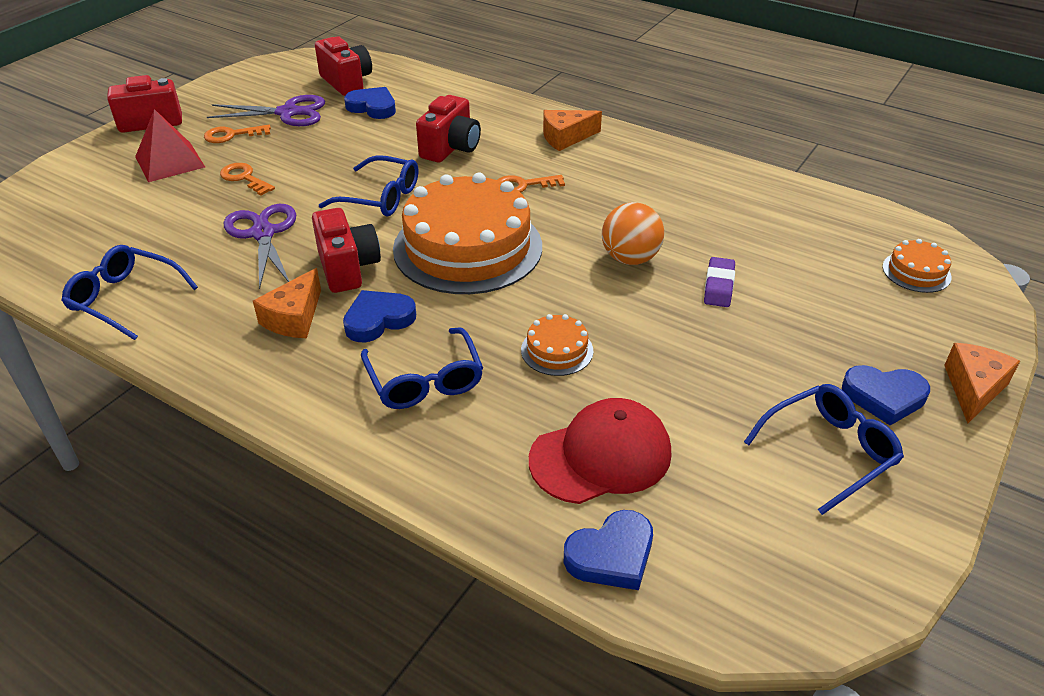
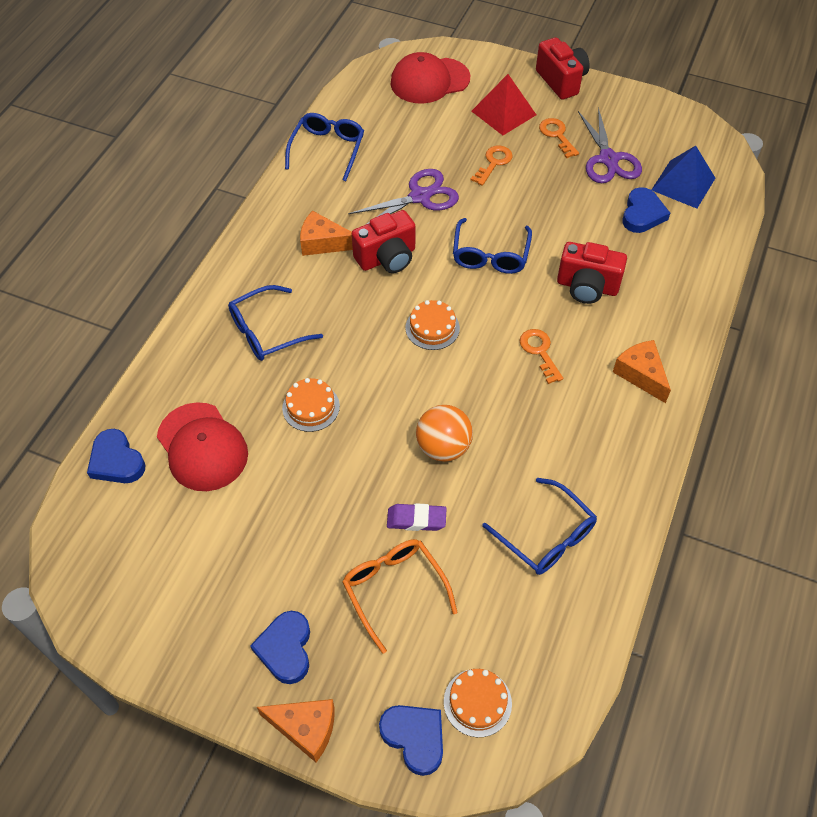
camera: 80 degrees right, 15 degrees up
(68, 204) = (429, 81): none -> red cap
(347, 82) = (683, 184): red camera -> blue pyramid
(378, 320) = (329, 290): blue heart -> blue heart (414, 738)
(467, 247) = (432, 328): orange cake -> orange cake, size x0.43
(803, 310) = (394, 590): none -> orange glasses
(829, 451) = (218, 600): blue glasses -> blue glasses (546, 536)

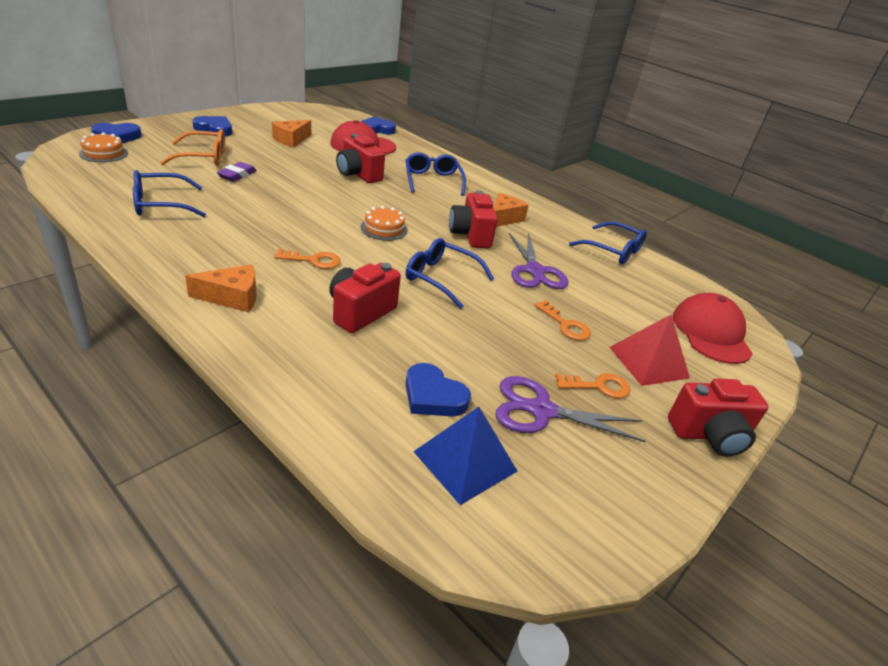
camera: 105 degrees right, 20 degrees down
(305, 728) = (168, 122): orange cheese -> orange cheese (291, 140)
(311, 407) = (358, 175): orange cake -> red camera
(443, 447) = (276, 198): orange ball -> none

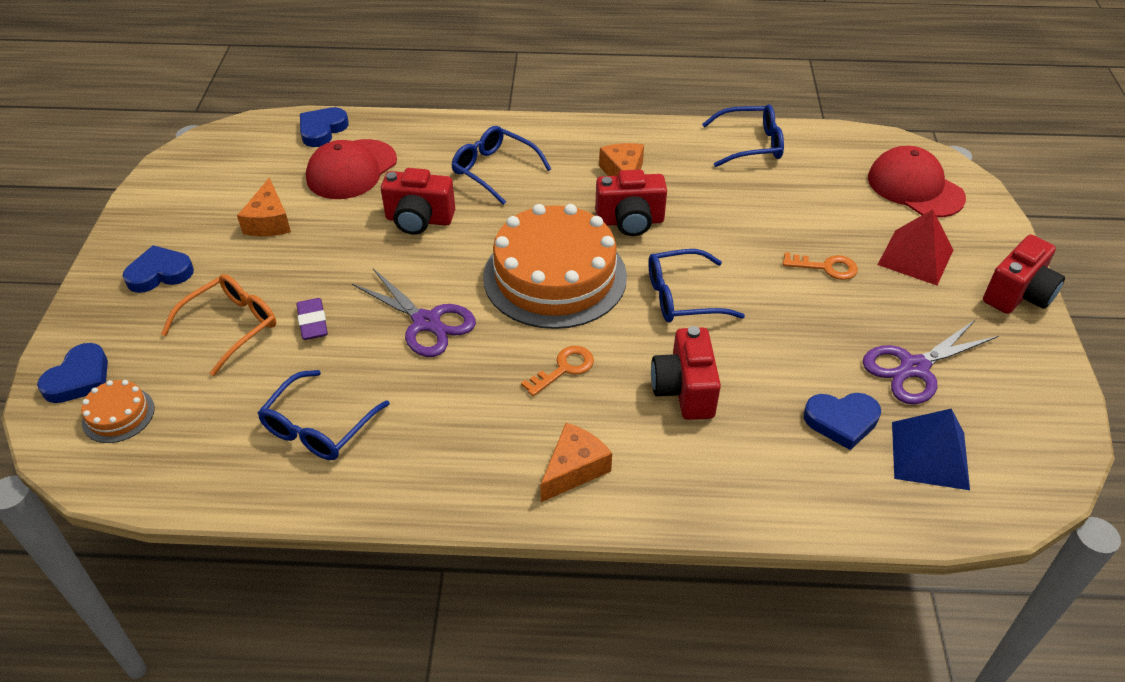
camera: 35 degrees left, 10 degrees up
(384, 229) = (555, 276): orange cake -> orange cake, size x2.35
(470, 235) = (630, 221): red camera -> red camera turned 45 degrees counterclockwise
(535, 271) = (731, 223): purple scissors -> purple scissors (426, 322)
(598, 386) = (916, 311): orange key -> none

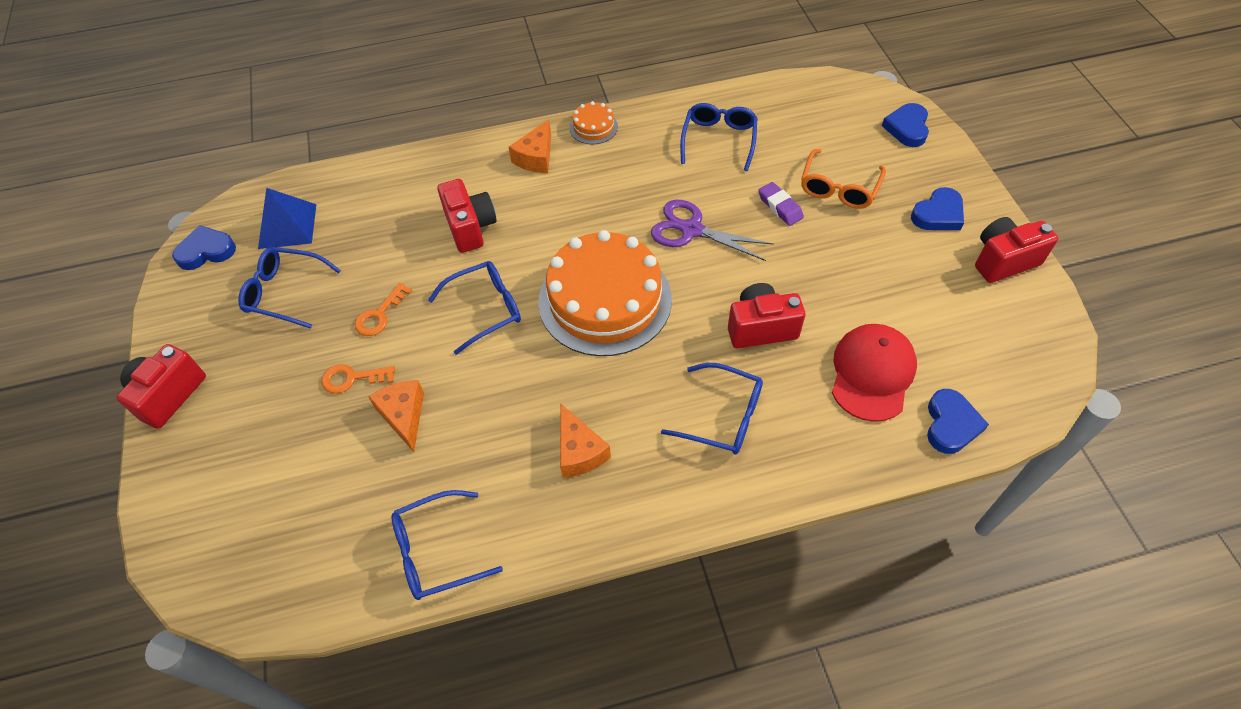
camera: 165 degrees right, 10 degrees up
(118, 415) = (856, 115): orange cake -> orange cake (593, 127)
(269, 221) = (897, 288): orange cheese -> orange cheese (403, 416)
(564, 369) = (567, 221): orange key -> orange key (380, 315)
(630, 221) = (554, 384): red camera -> red camera (1003, 261)
(841, 421) = (349, 234): blue heart -> blue heart (206, 251)
(914, 368) = (285, 292): purple scissors -> blue glasses
(915, 187) = (238, 528): red cap -> none
(915, 257) = (260, 417): red pyramid -> none

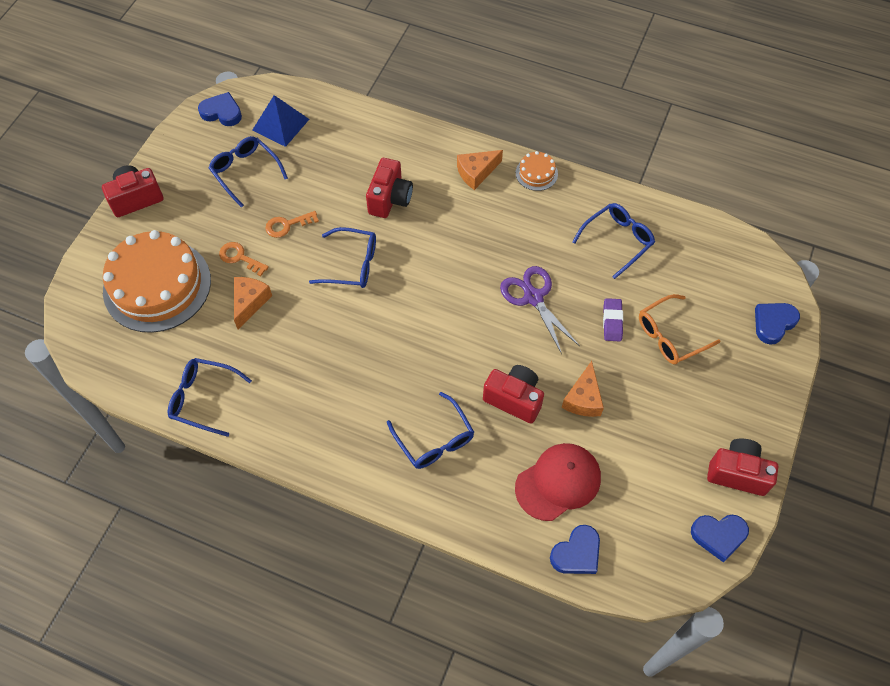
camera: 35 degrees right, 5 degrees up
(579, 451) = (329, 398): orange cheese -> orange cheese (583, 398)
(605, 300) = (431, 309): orange cake -> orange cake (157, 285)
(938, 214) = (725, 405): blue heart -> blue heart (719, 536)

